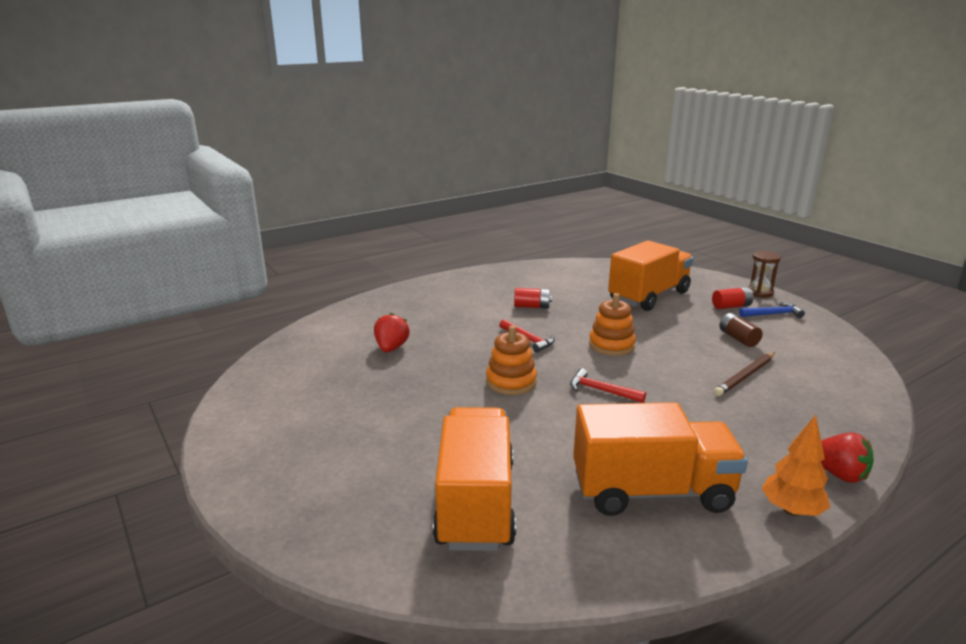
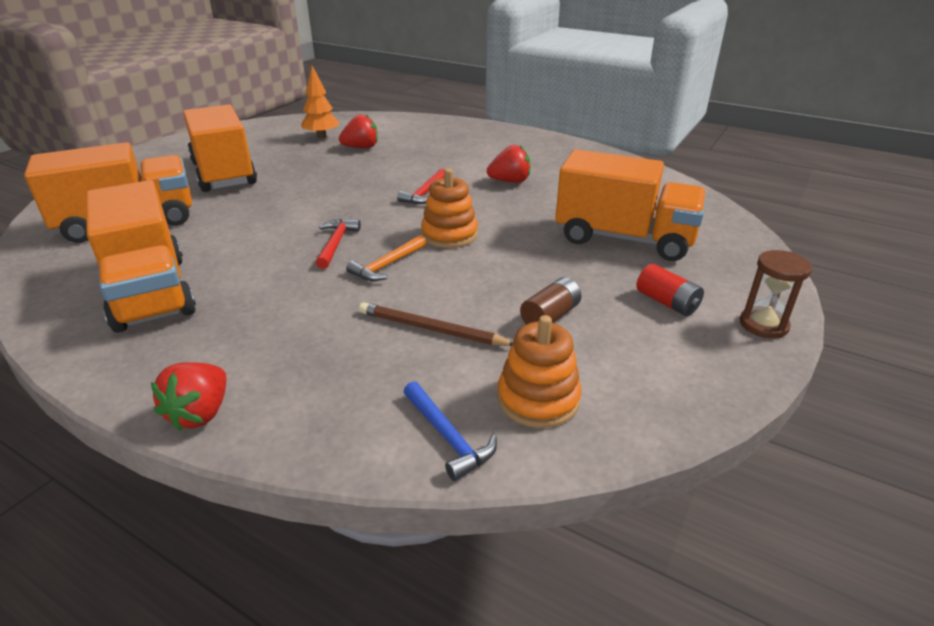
camera: 65 degrees right, 10 degrees up
(384, 431) = (224, 174): none -> orange truck
(511, 382) = (329, 201): orange stacking toy -> orange stacking toy (538, 399)
(532, 306) = (510, 181): red battery -> red strawberry
(649, 376) = (387, 265): none -> orange hammer
(773, 314) = (681, 342): blue hammer -> blue hammer (447, 437)
(791, 510) = (121, 377): orange tree -> orange tree (321, 136)

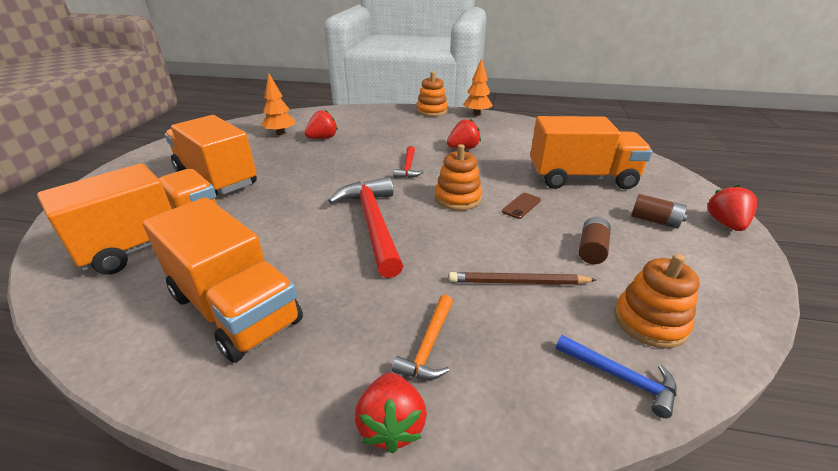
camera: 20 degrees left, 0 degrees up
(336, 244) = (373, 224): red hammer -> red hammer, size x1.97
(387, 265) = (432, 234): orange hammer -> orange hammer (428, 345)
(514, 133) = (432, 111): none -> orange stacking toy
(515, 255) = (521, 206): none -> brown phone
(568, 143) = (477, 114): none -> orange tree
(667, 302) = (654, 221): red battery -> brown battery
(763, 325) = (725, 224): brown hourglass -> red strawberry

